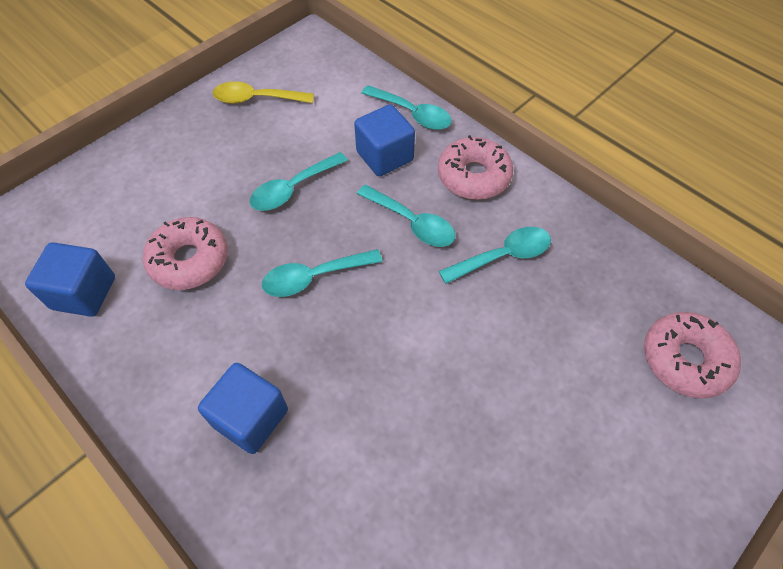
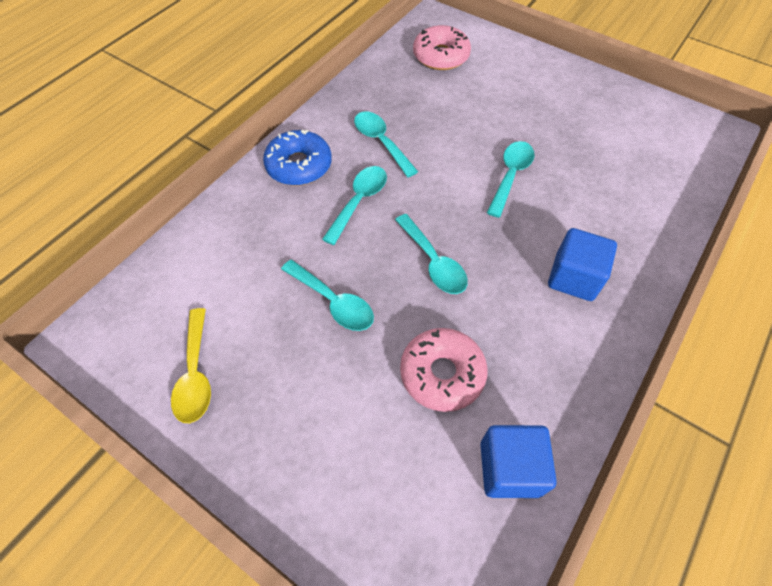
camera: 100 degrees left, 0 degrees up
(384, 156) = (280, 232): blue cube -> none
(412, 114) = (220, 218): turquoise spoon -> turquoise spoon (510, 176)
(473, 176) = (299, 165): pink donut -> blue donut

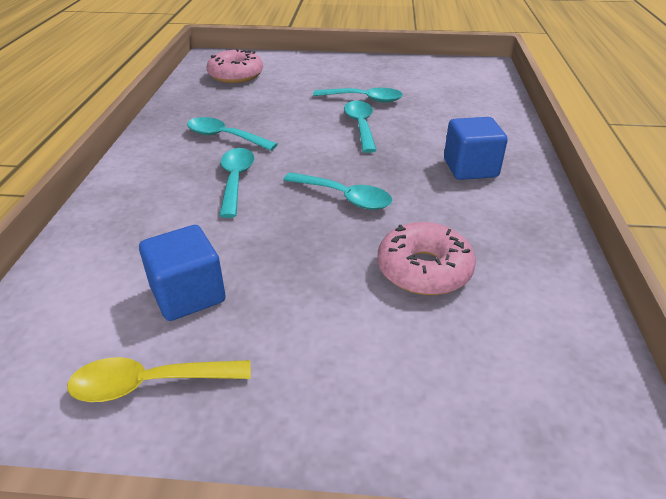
camera: 30 degrees left, 20 degrees down
(195, 374) = (149, 384): yellow spoon -> yellow spoon turned 120 degrees clockwise
(299, 165) = (150, 174): blue donut -> none
(333, 302) = (270, 258): turquoise spoon -> turquoise spoon (364, 99)
(510, 468) = (548, 311): blue cube -> blue cube (188, 295)

